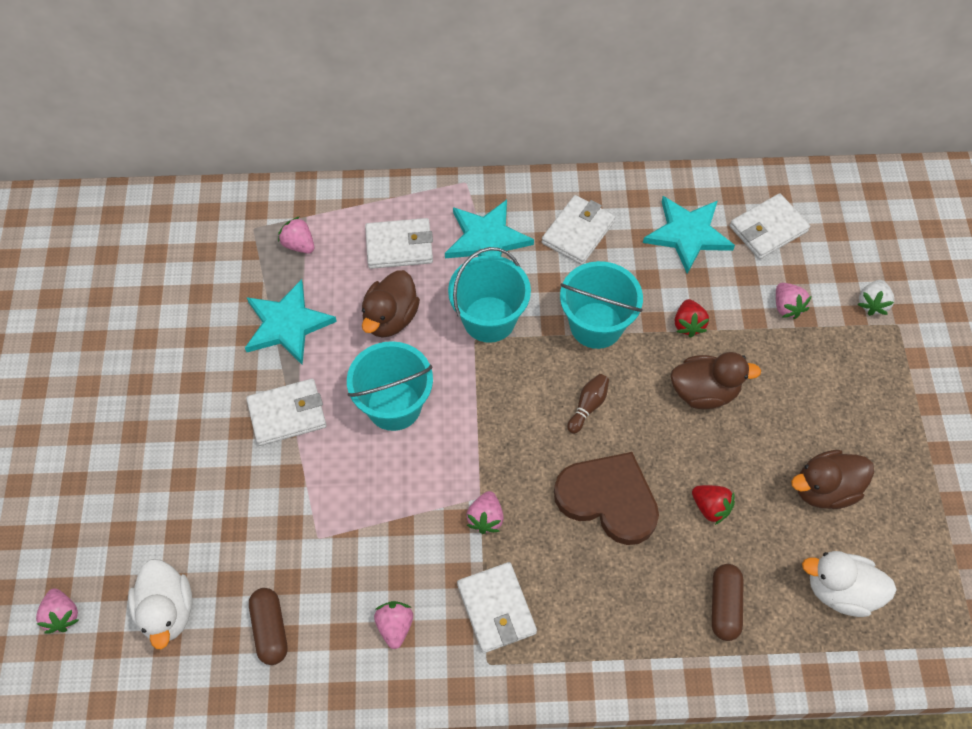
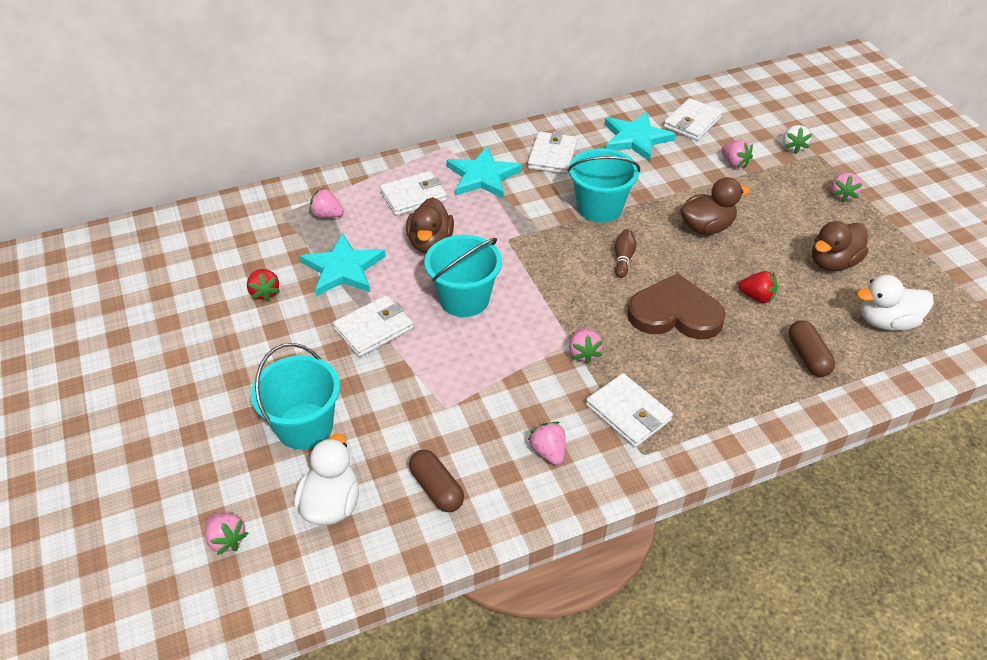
camera: 20 degrees left, 15 degrees down
(167, 611) = (331, 504): white duck -> white duck turned 135 degrees counterclockwise
(489, 319) = (512, 224): turquoise bucket -> turquoise bucket (304, 426)
(688, 324) = (669, 190): red strawberry -> red strawberry (265, 293)
(892, 395) = (842, 195): none -> pink strawberry

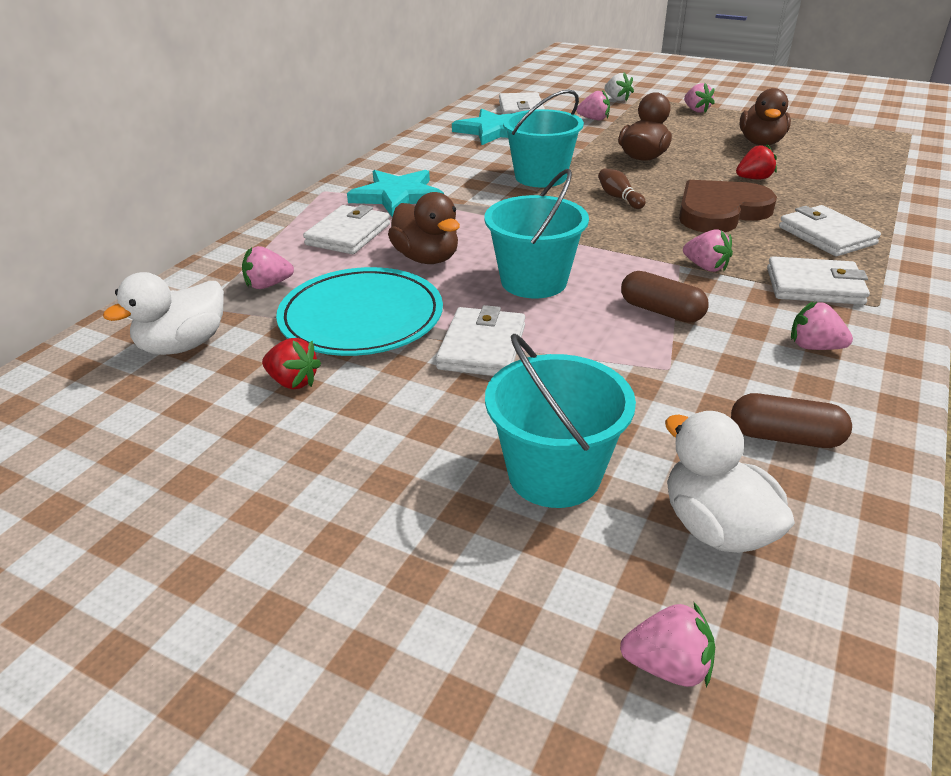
camera: 40 degrees left, 10 degrees down
(343, 269) = (361, 317): turquoise star -> turquoise plate
(552, 156) = (440, 163): white wallet -> white wallet (826, 235)
(807, 356) = (850, 194): brown capsule -> brown capsule (661, 311)
(886, 322) = (852, 157): white duck -> white duck (183, 345)

